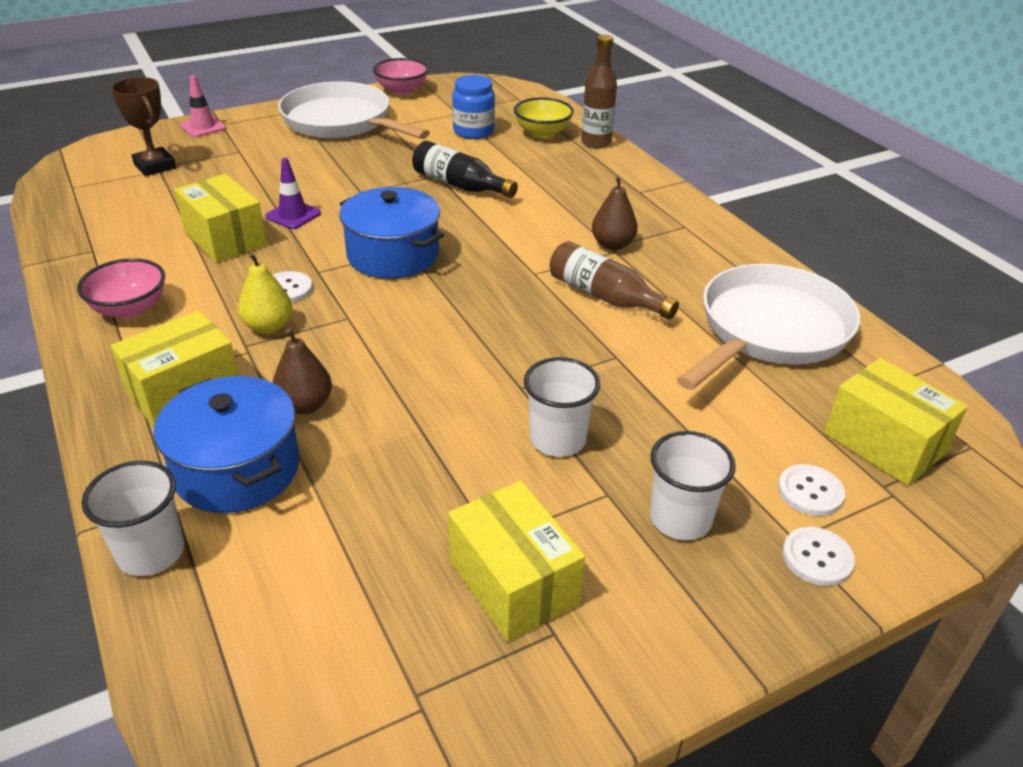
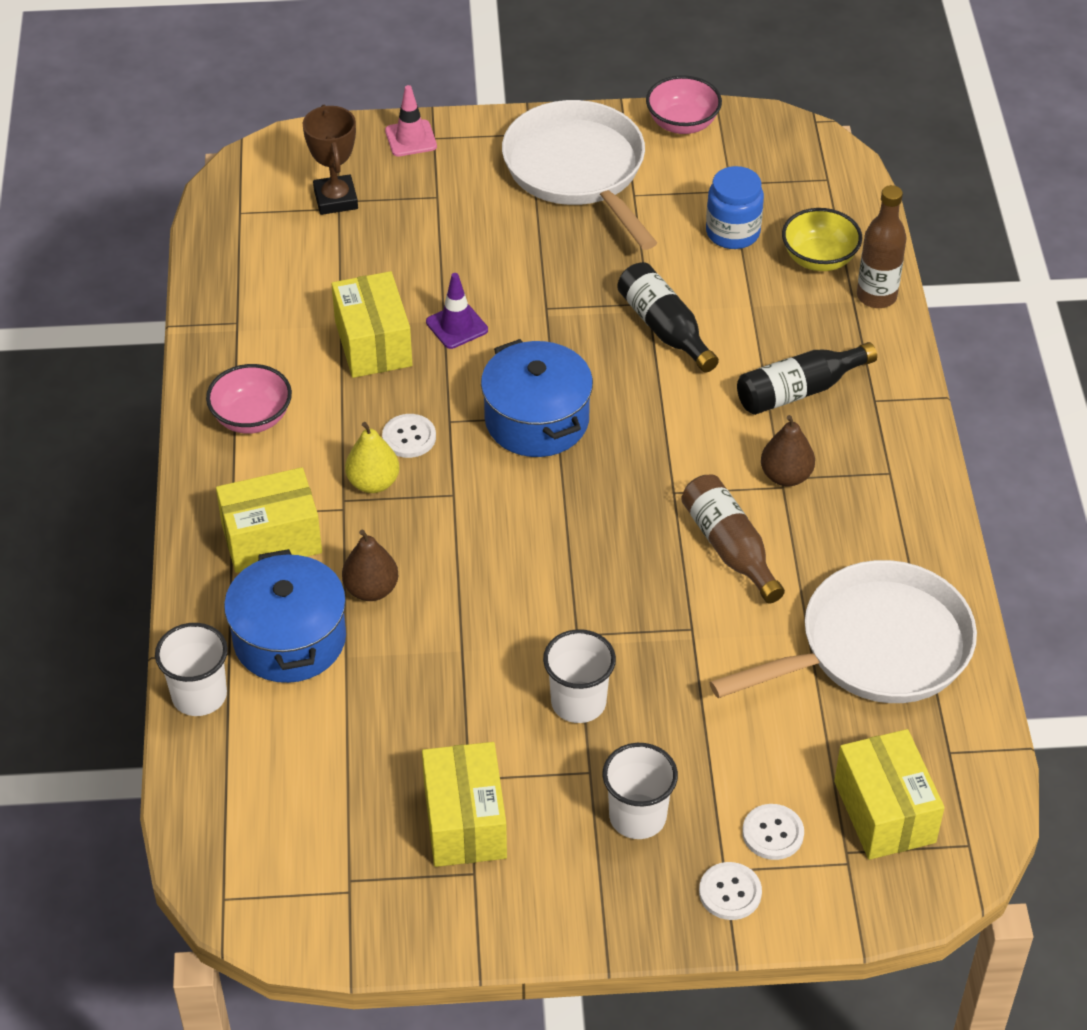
camera: 25 degrees right, 10 degrees up
(583, 197) = (799, 390): none -> black bottle

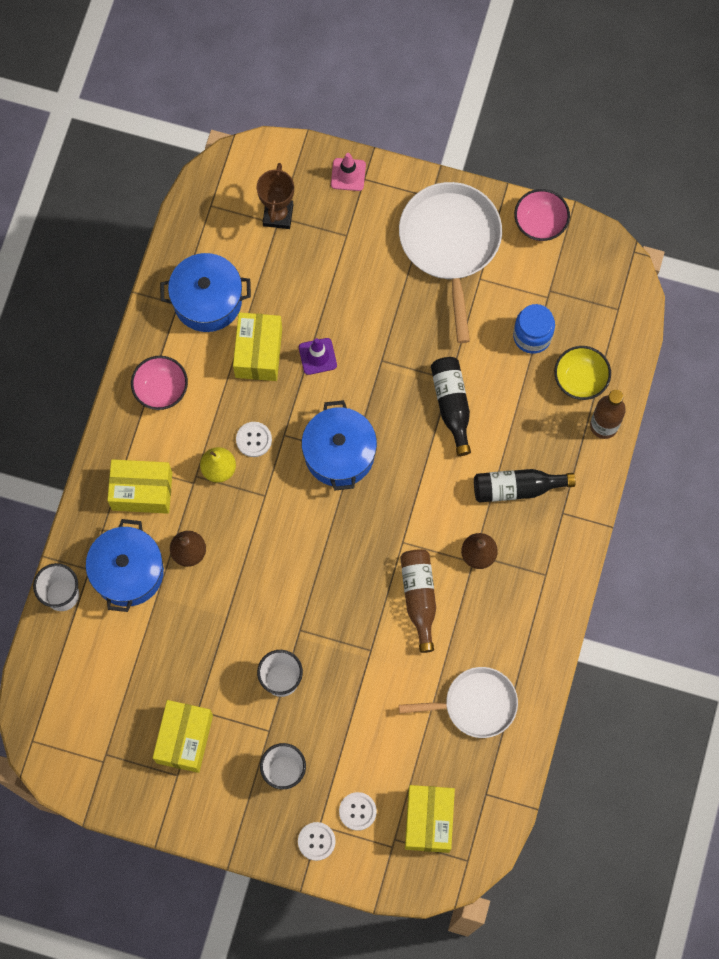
camera: 20 degrees right, 25 degrees up
(277, 308) = (207, 300): none -> blue pot
(874, 648) = (475, 704): white pan -> white pan, size x0.65

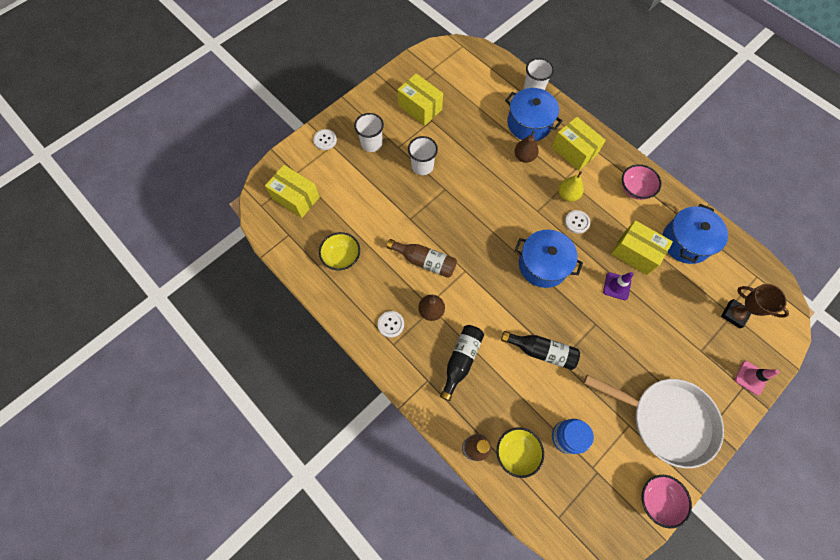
camera: 120 degrees right, 5 degrees down
(142, 491) = (574, 151): yellow box -> yellow box turned 75 degrees counterclockwise
(357, 811) = (326, 166): white button -> white button (391, 324)
(475, 704) = (342, 257): white pan -> yellow bowl

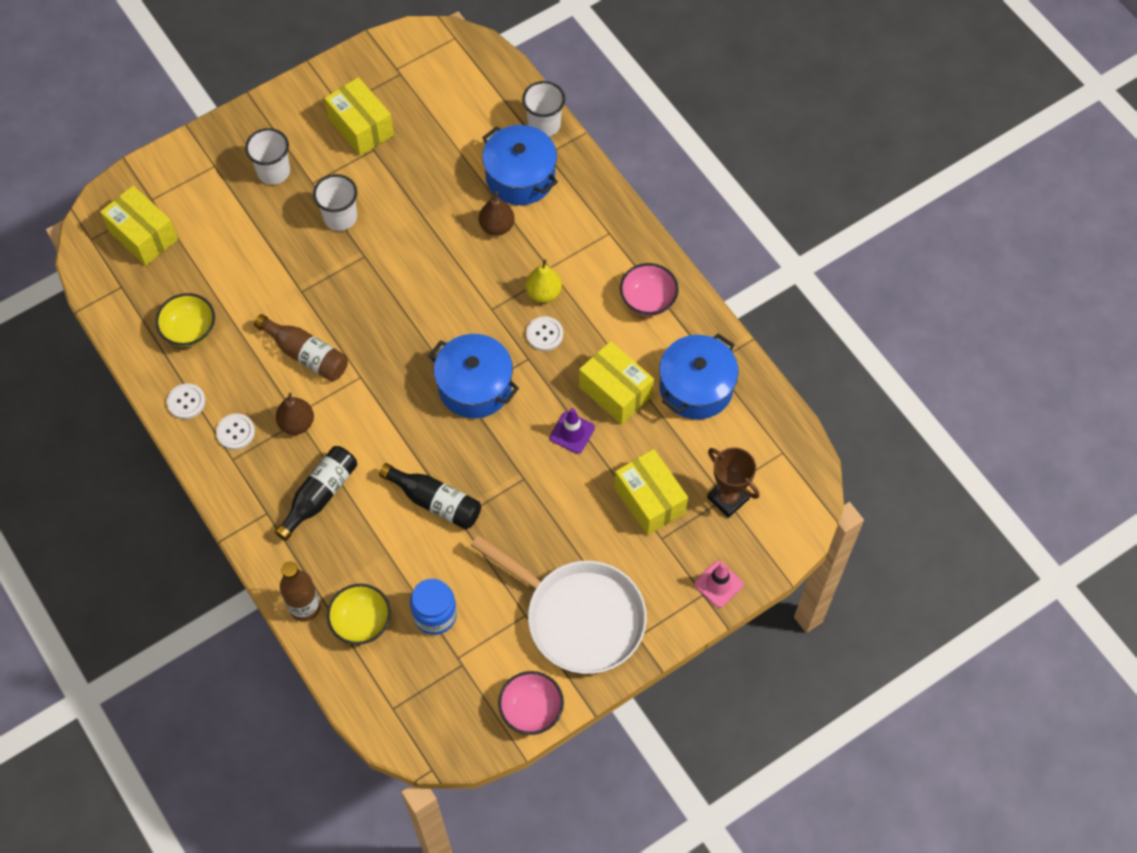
camera: 10 degrees right, 5 degrees down
(325, 140) = (206, 156): white button -> white button (186, 402)
(574, 151) = (575, 229): yellow box -> yellow box (649, 500)

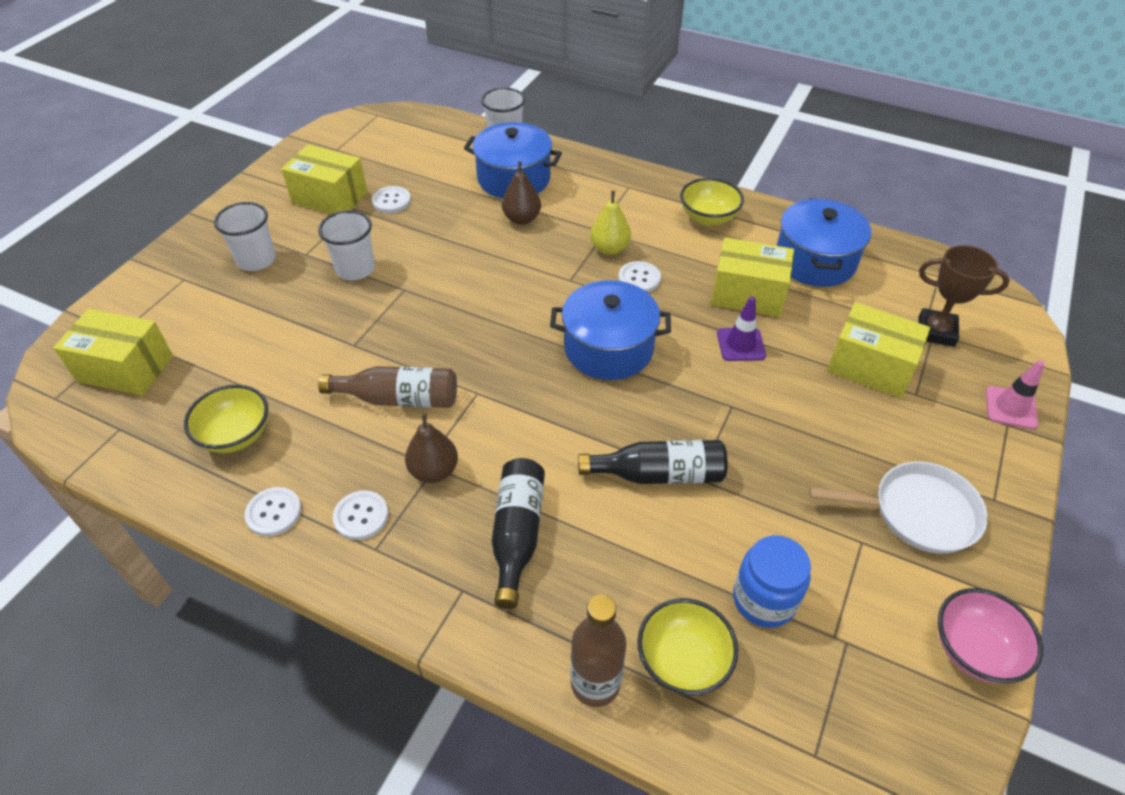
camera: 30 degrees left, 15 degrees down
(407, 155) = (391, 201): none -> white button
(578, 617) = (917, 512): white pan -> white pan, size x0.65
(648, 300) = (708, 217): pink bowl -> yellow bowl

